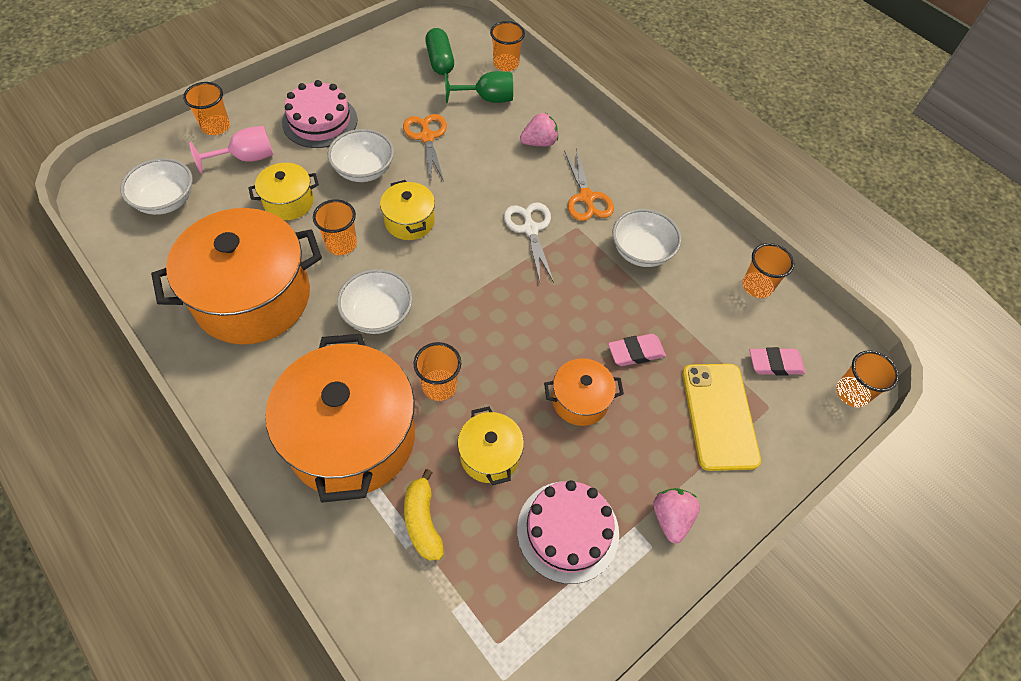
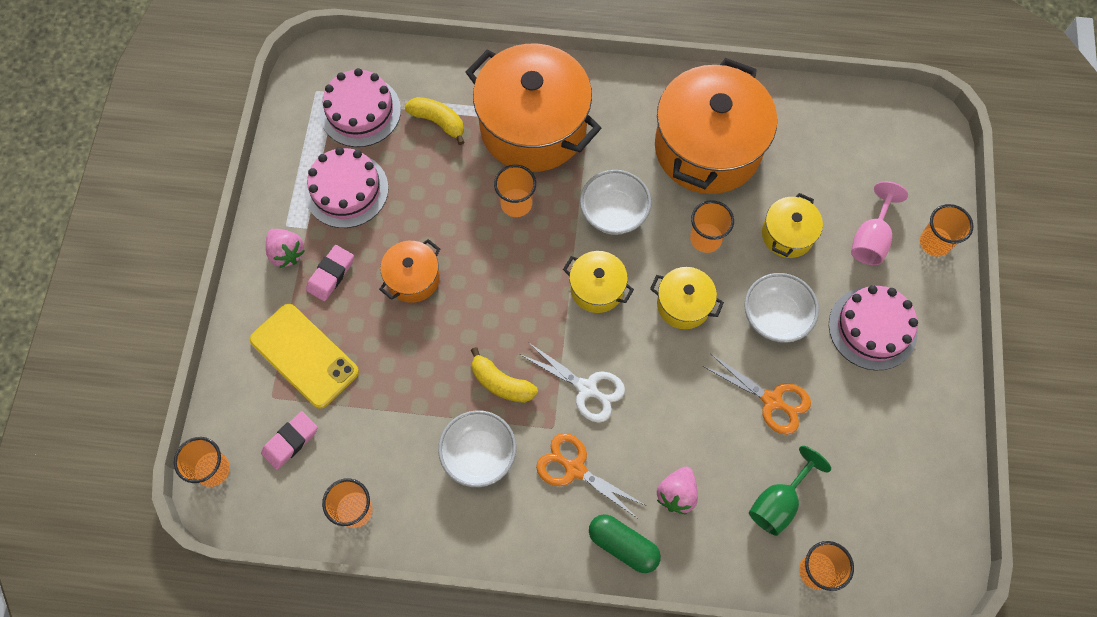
camera: 140 degrees right, 10 degrees up
(166, 201) = (866, 154): white bowl -> none
(440, 61) = (876, 507): green capsule -> green capsule (623, 545)
(481, 607) = (360, 111): none -> pink cake
(490, 455) = (437, 191): yellow pot -> yellow pot (597, 289)
(584, 277) = (501, 383): none -> yellow banana
(636, 352) = (405, 352): pink eraser -> pink eraser (331, 274)

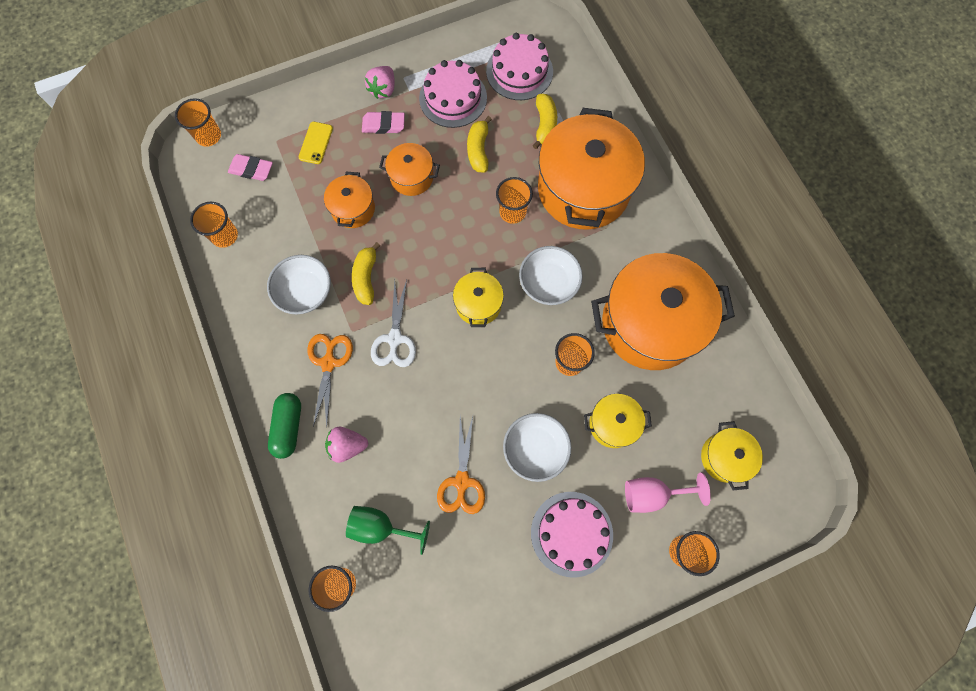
camera: 60 degrees right, 5 degrees up
(304, 356) = (316, 143): yellow phone -> yellow phone, size x0.53
(411, 356) = (353, 209): none -> orange pot
(425, 198) = (478, 150): none -> yellow banana
(683, 305) = (503, 373): yellow pot -> yellow pot (724, 457)

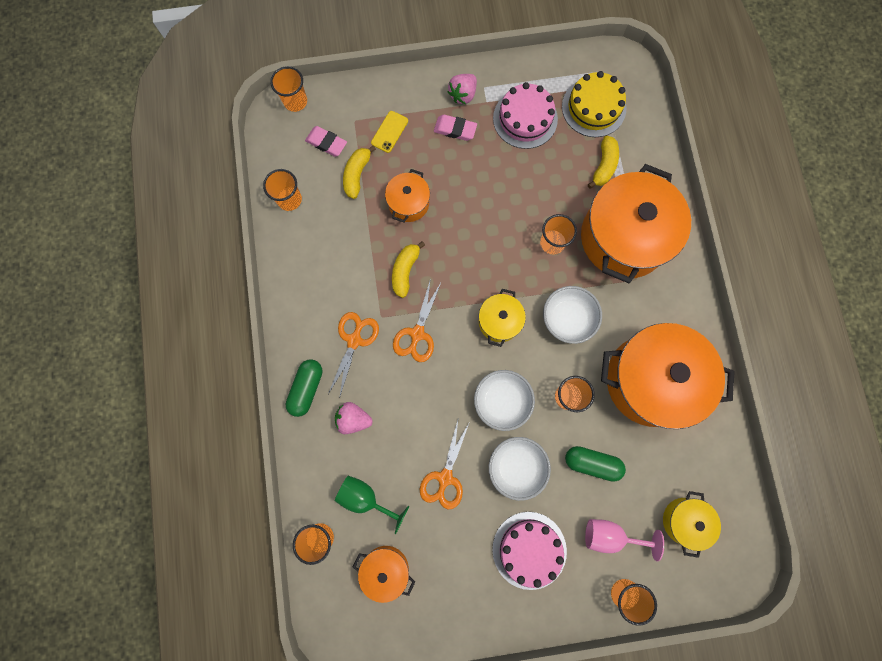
camera: 15 degrees right, 5 degrees up
(305, 292) = (348, 270): white bowl -> white bowl (502, 401)
(395, 338) = (417, 333): white scissors -> orange scissors
(412, 177) = (468, 186): orange pot -> orange pot (385, 569)
(478, 150) = (536, 175): yellow banana -> yellow banana (357, 175)
(519, 71) = (593, 107): pink cake -> yellow cake
(613, 424) = (592, 463): yellow pot -> green capsule

